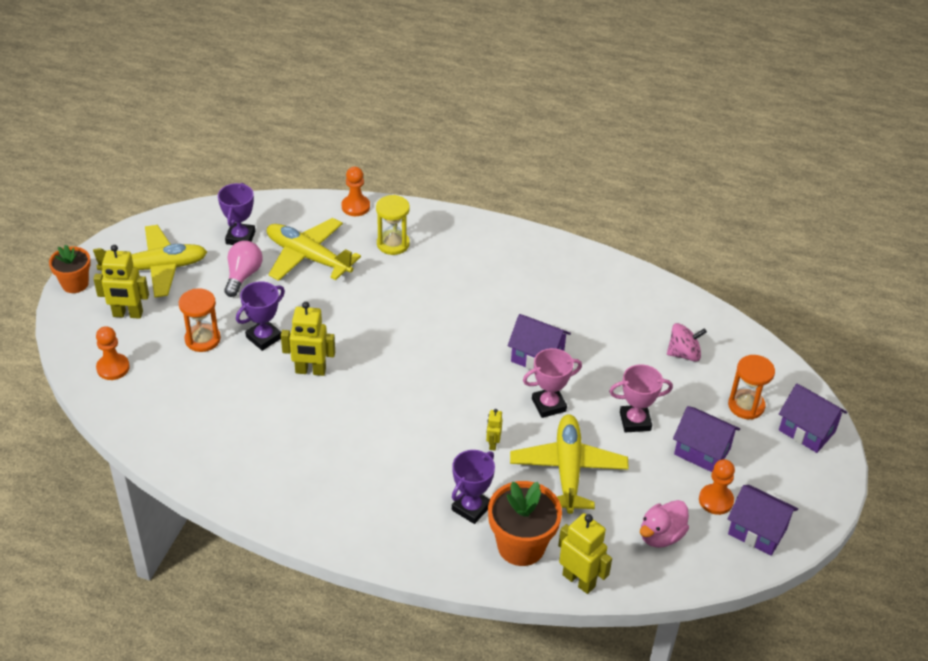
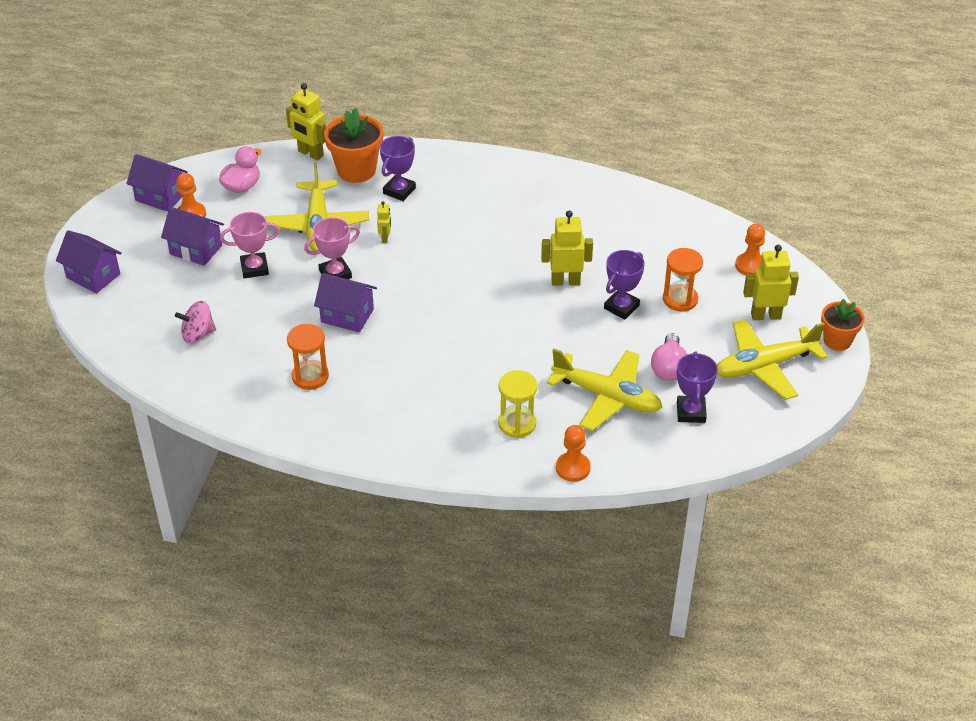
camera: 175 degrees right, 0 degrees up
(746, 406) = (145, 292): orange hourglass -> orange hourglass (310, 376)

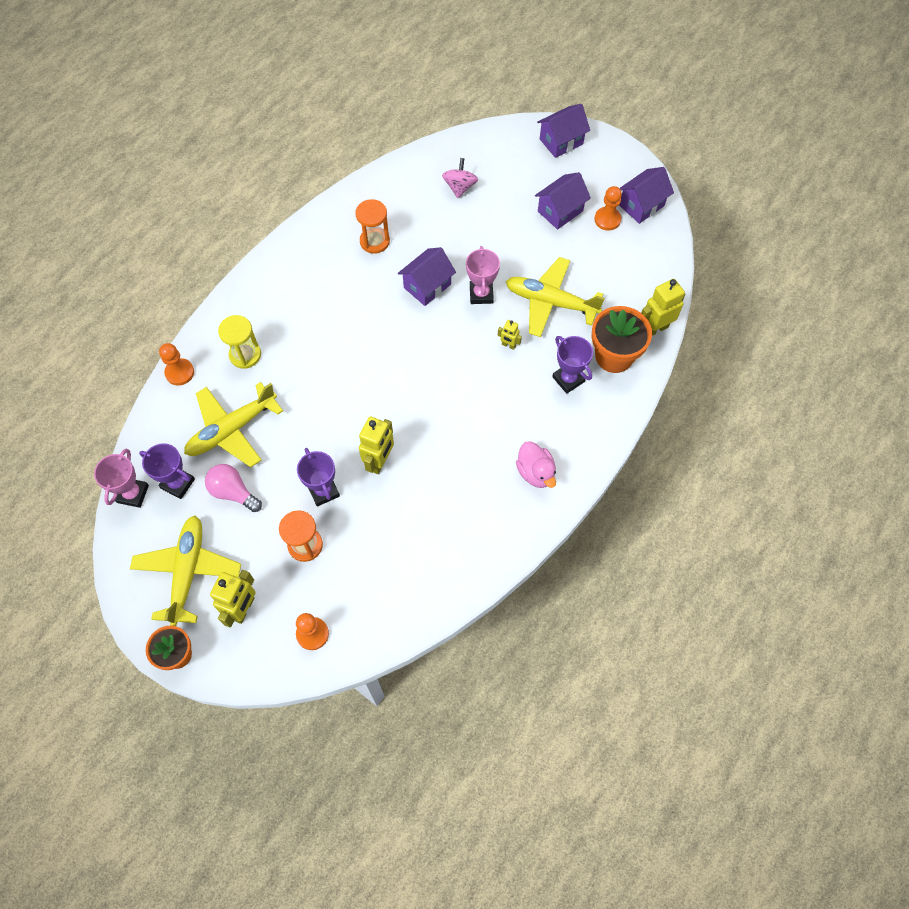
camera: 115 degrees right, 20 degrees up
(242, 187) = (629, 264): pink duck -> pink duck (535, 472)
(254, 268) = (517, 242): pink trophy -> pink trophy (133, 494)

